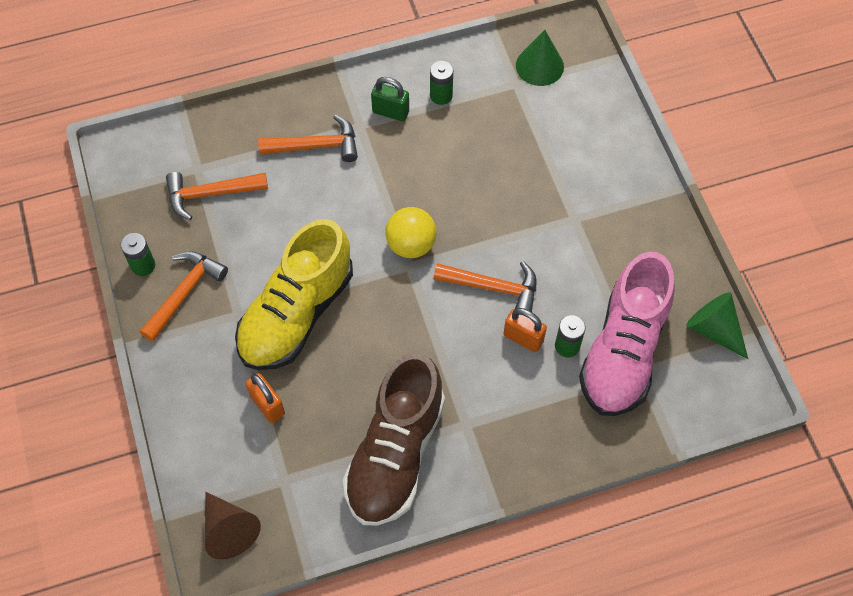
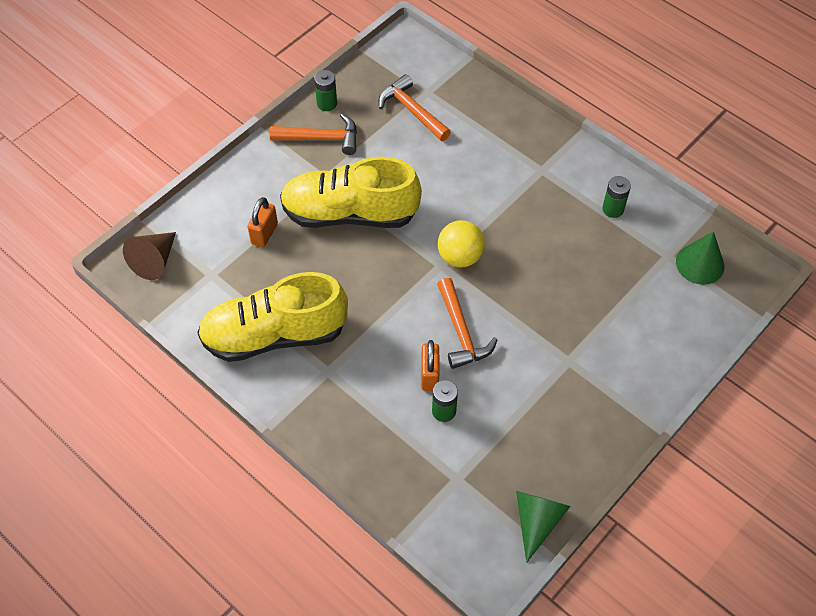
camera: 60 degrees right, 5 degrees down
(316, 146) = (501, 152): orange hammer -> none
(390, 112) = (570, 183): green padlock -> none
(395, 453) = (274, 335): brown shoe -> yellow shoe
(623, 351) = (467, 456): pink shoe -> none

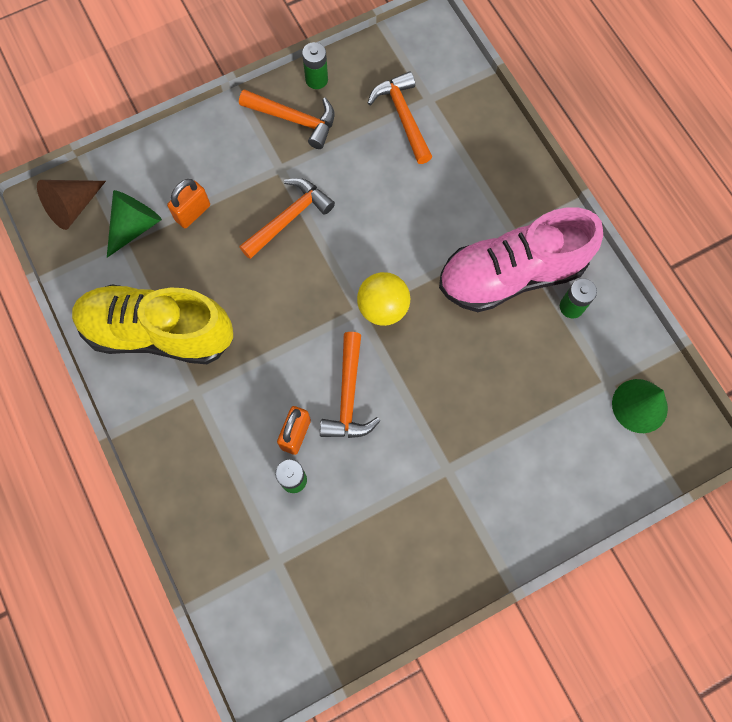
camera: 20 degrees right, 15 degrees up
(350, 213) = (289, 218): yellow shoe -> orange hammer
(537, 521) = (338, 639): green cone -> green cone (135, 226)
(554, 200) = (511, 274): none -> pink shoe

